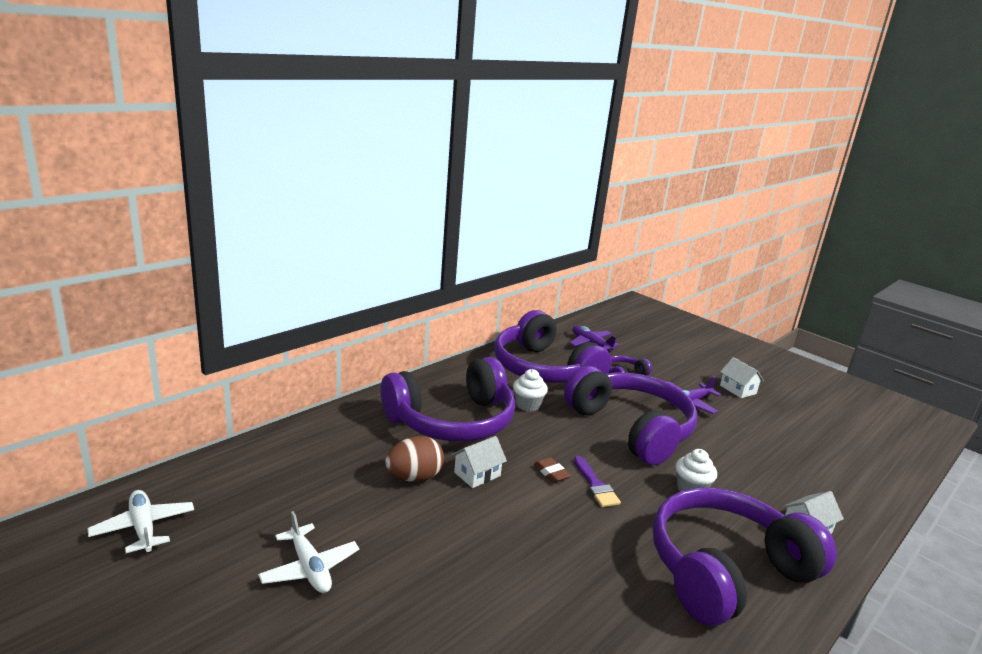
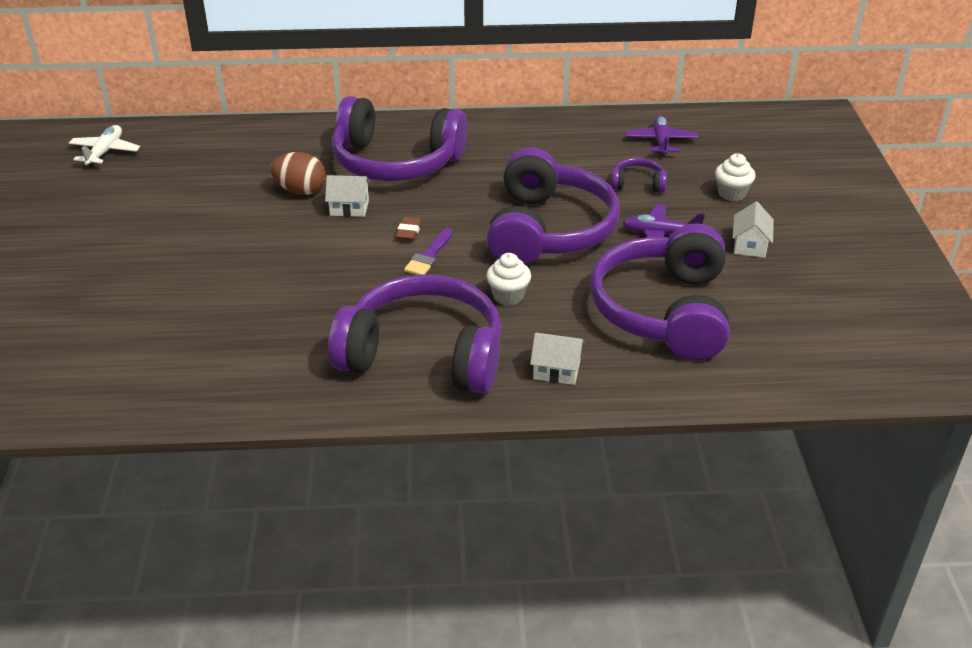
camera: 45 degrees right, 15 degrees up
(309, 568) = (158, 215): white plane -> none
(528, 405) = (484, 174): white cupcake -> white cupcake (732, 194)
(544, 369) = (558, 149): purple headphones -> purple headphones (664, 311)

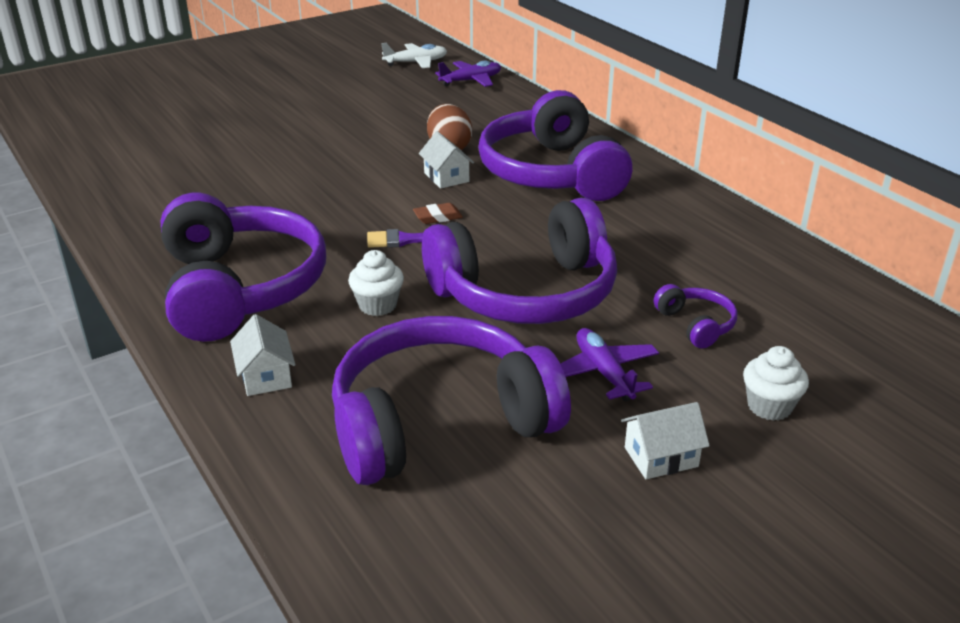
camera: 60 degrees right, 5 degrees down
(661, 142) = (816, 315): purple plane -> purple plane (471, 81)

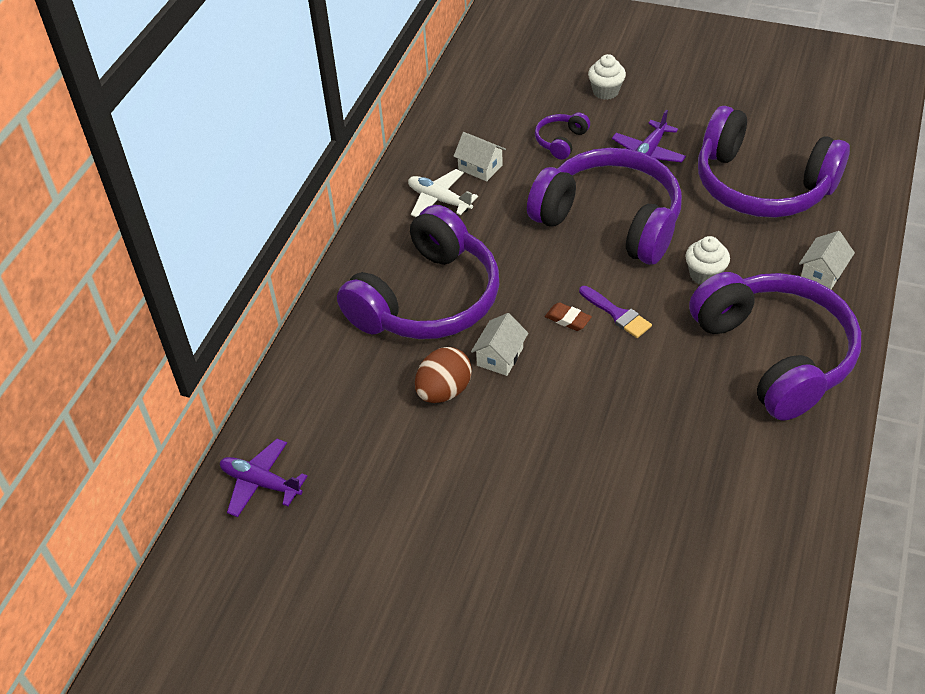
camera: 125 degrees left, 15 degrees up
(239, 288) = (774, 355): purple headphones -> purple headphones turned 120 degrees clockwise
(416, 62) = (242, 576): white plane -> white plane (439, 200)
(661, 457) = (687, 107): white house -> white house (480, 167)

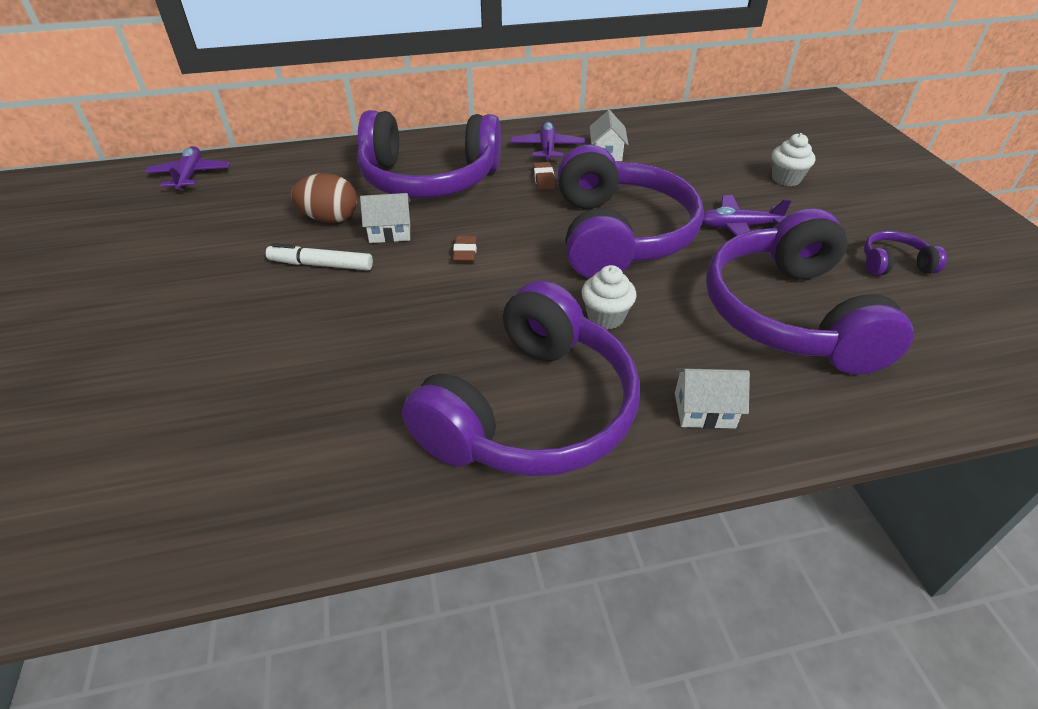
camera: 55 degrees right, 5 degrees down
(439, 200) = (547, 148): white plane -> purple plane
(491, 225) = (544, 179): none -> brown eraser
(518, 418) = (321, 265): none -> white marker
(561, 141) = (688, 178): purple headphones -> purple headphones (894, 264)
(617, 314) = (496, 278): purple brush -> none

